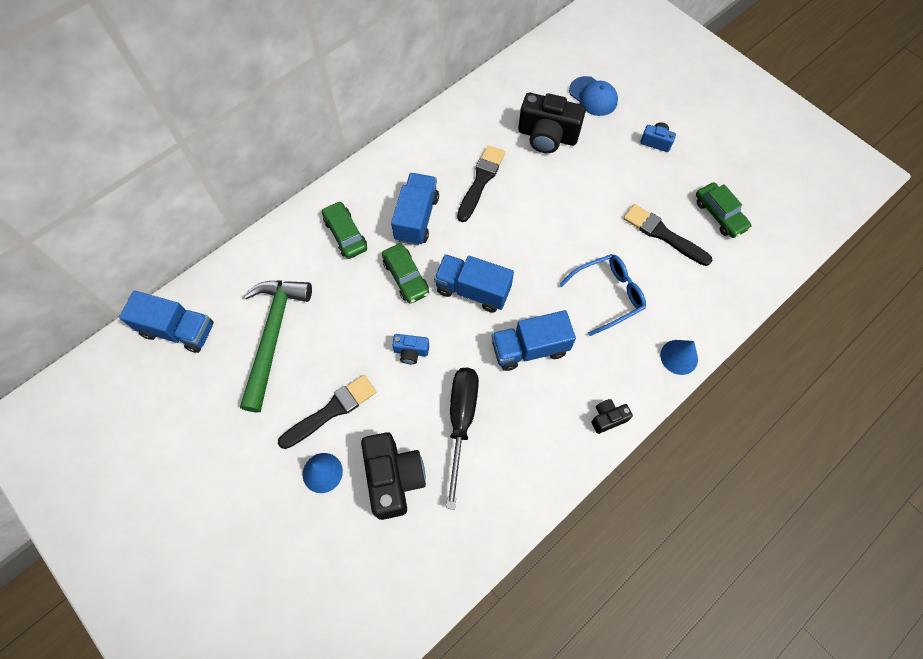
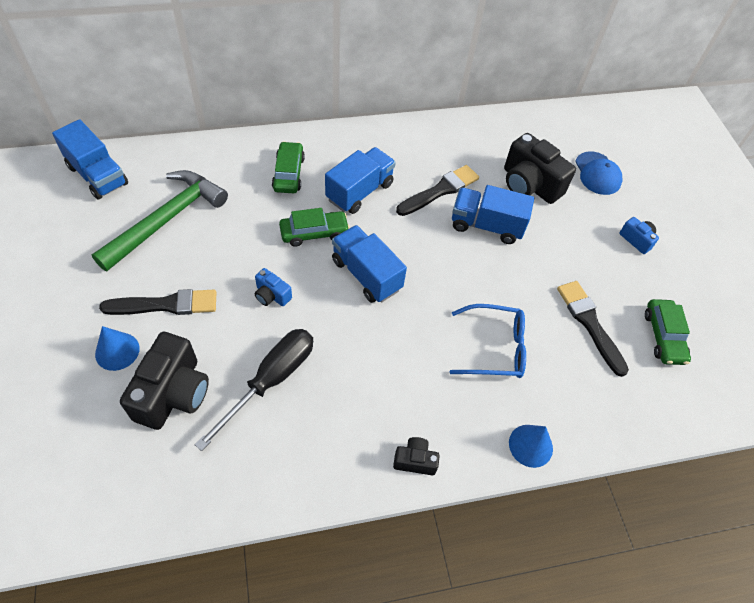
camera: 25 degrees right, 10 degrees down
(406, 277) = (314, 233): green car -> green car turned 105 degrees counterclockwise
(529, 348) = (383, 353): blue truck -> blue truck (486, 225)

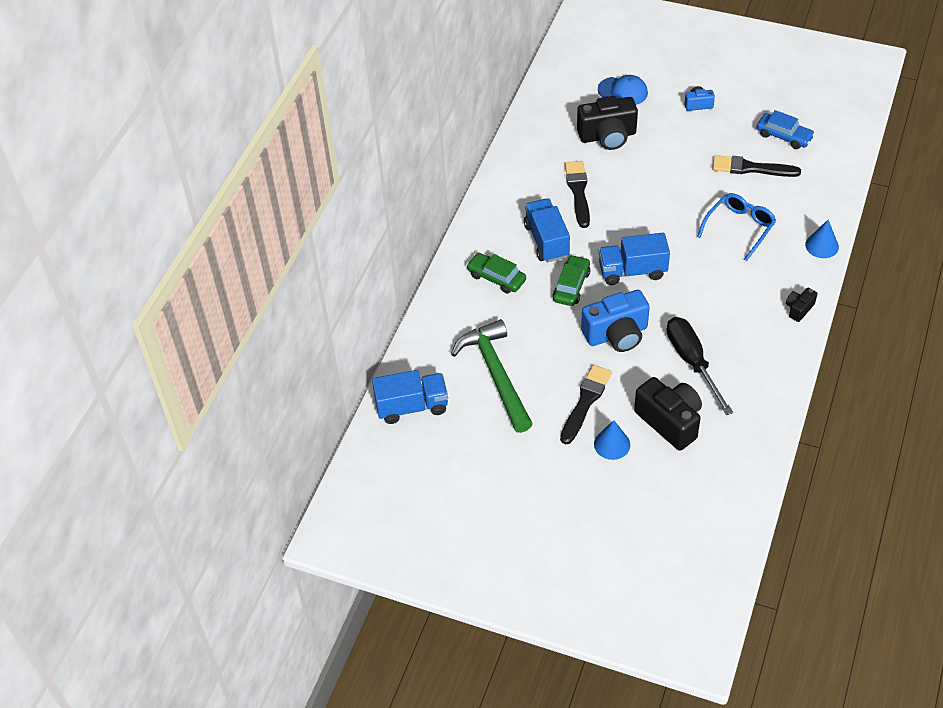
camera: 50 degrees left, 5 degrees down
(272, 295) = (616, 334): blue camera -> blue camera, size x2.02
(486, 225) = (630, 181): blue truck -> none
(663, 336) = (784, 136): green car -> blue car

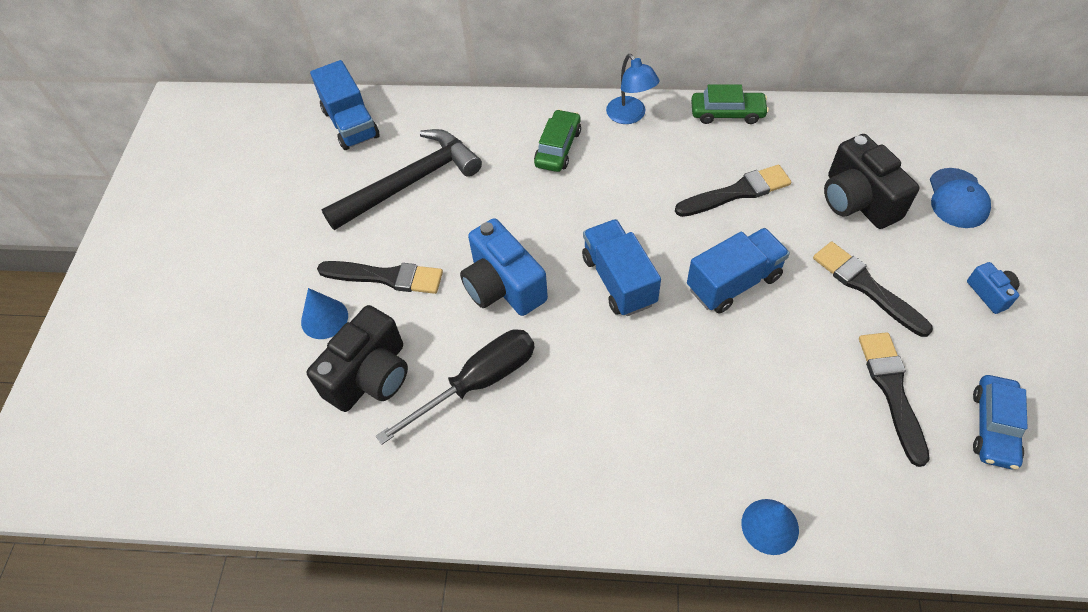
camera: 75 degrees right, 5 degrees up
(481, 229) = (630, 116): none -> blue lamp
(496, 374) = (411, 182): green hammer -> black hammer
(546, 241) = (636, 180): blue truck -> blue truck (733, 282)
(571, 286) = (570, 221): green car -> green car (727, 113)
(676, 154) = (866, 287): none -> black brush
(739, 228) = (755, 397): blue glasses -> none
(799, 309) = (619, 511): black camera -> none

